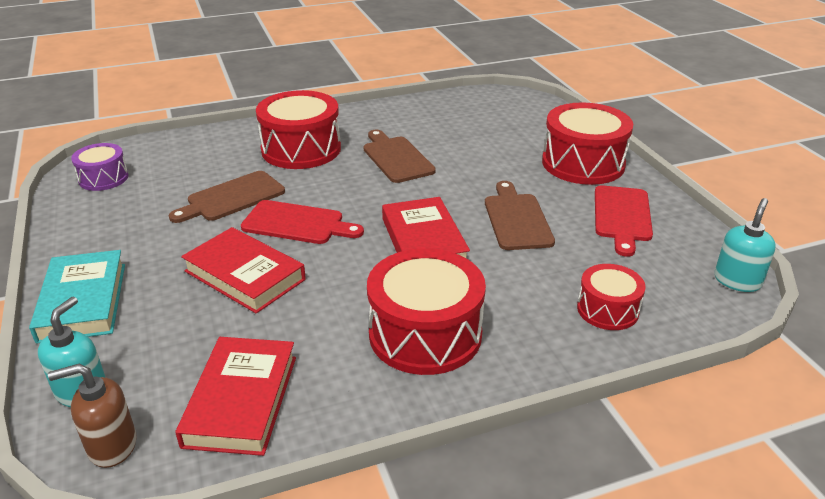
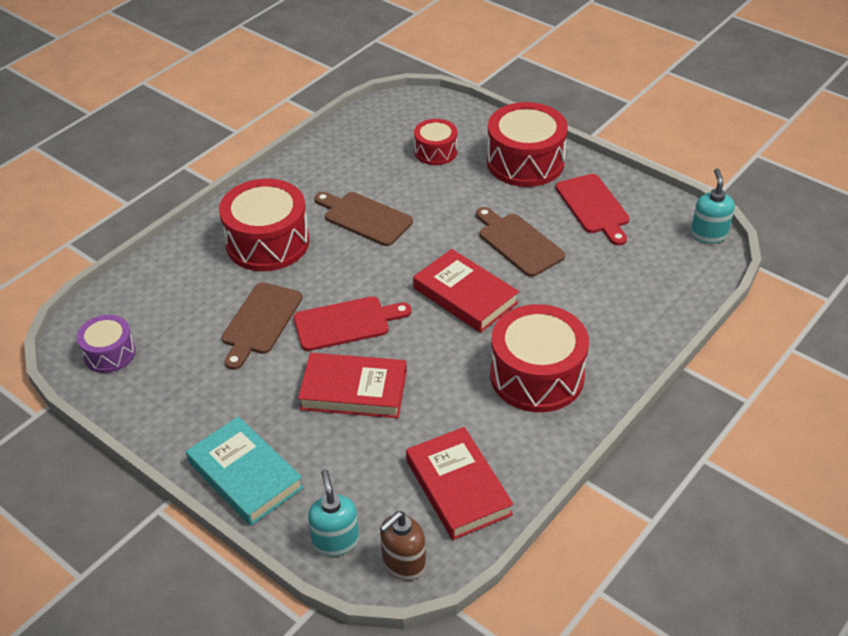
camera: 30 degrees left, 10 degrees up
(607, 310) = (642, 298): red drum -> red drum (435, 151)

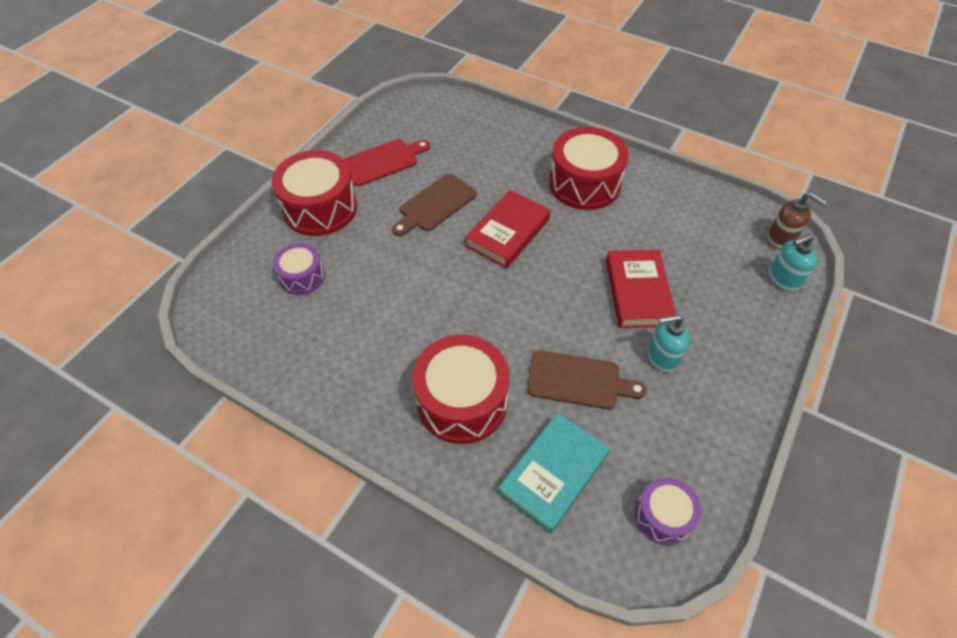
camera: 100 degrees left, 10 degrees up
(245, 475) = (754, 351): turquoise book -> turquoise book (553, 474)
(346, 323) = (561, 311): red cutting board -> none
(364, 218) = (413, 321): brown cutting board -> none
(435, 151) = (302, 276): red drum -> purple drum
(458, 487) = (704, 217): red book -> none
(708, 234) = (411, 100): turquoise soap dispenser -> turquoise soap dispenser (662, 357)

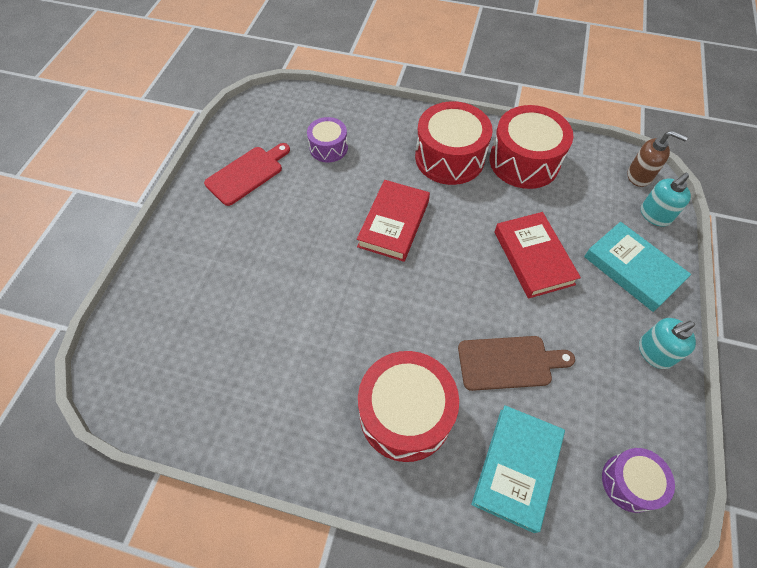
camera: 15 degrees left, 5 degrees up
(302, 276) = (201, 317): purple drum -> purple drum (328, 148)
(320, 208) = (197, 237): red drum -> red drum (524, 161)
(435, 205) = (314, 209): brown cutting board -> none
(662, 357) = (576, 318): turquoise soap dispenser -> turquoise soap dispenser (654, 352)
(739, 324) = (632, 269): none -> turquoise book

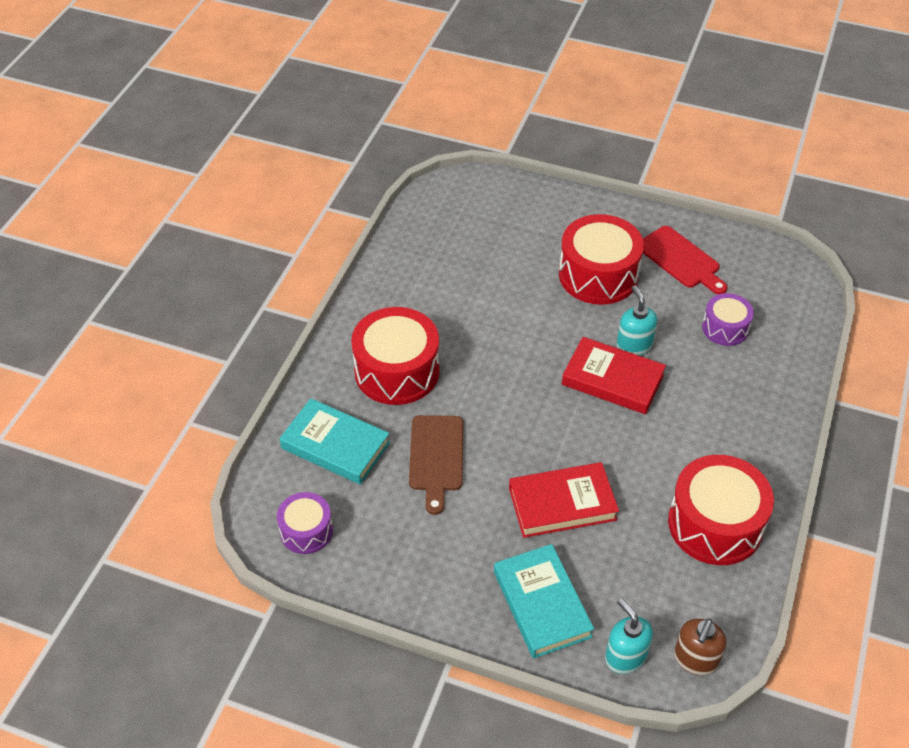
camera: 95 degrees right, 10 degrees down
(449, 157) = (716, 444): red drum -> red drum (598, 275)
(632, 269) = (542, 604): turquoise book -> turquoise book turned 75 degrees counterclockwise
(654, 352) = (432, 593): turquoise soap dispenser -> turquoise soap dispenser (633, 345)

